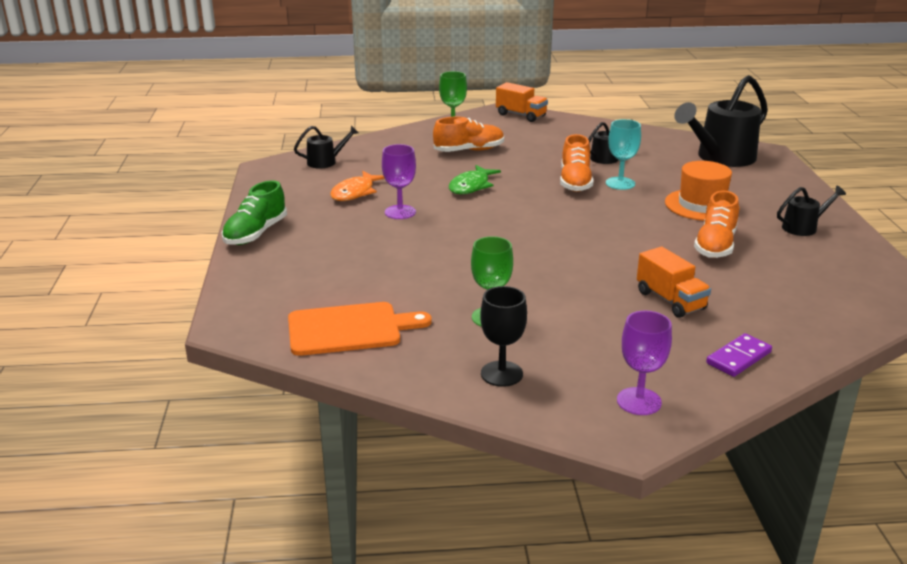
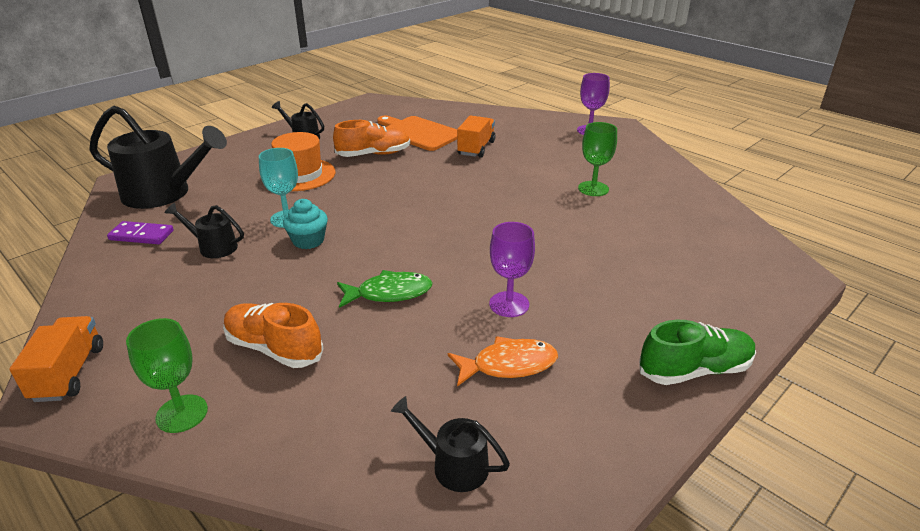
camera: 130 degrees left, 5 degrees up
(349, 329) = (699, 227): orange cutting board -> orange cutting board (418, 133)
(501, 374) = (636, 165): black goblet -> none
(575, 182) = (308, 241): orange shoe -> turquoise cupcake
(738, 358) = (509, 121): purple domino -> purple domino (141, 235)

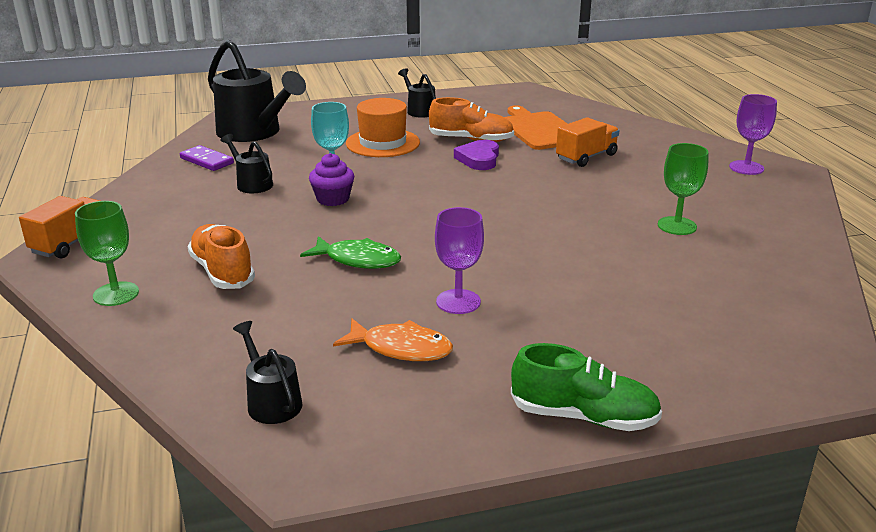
camera: 30 degrees right, 5 degrees down
(308, 241) = (333, 199): turquoise cupcake -> purple cupcake
(397, 170) = (479, 159): none -> purple heart

